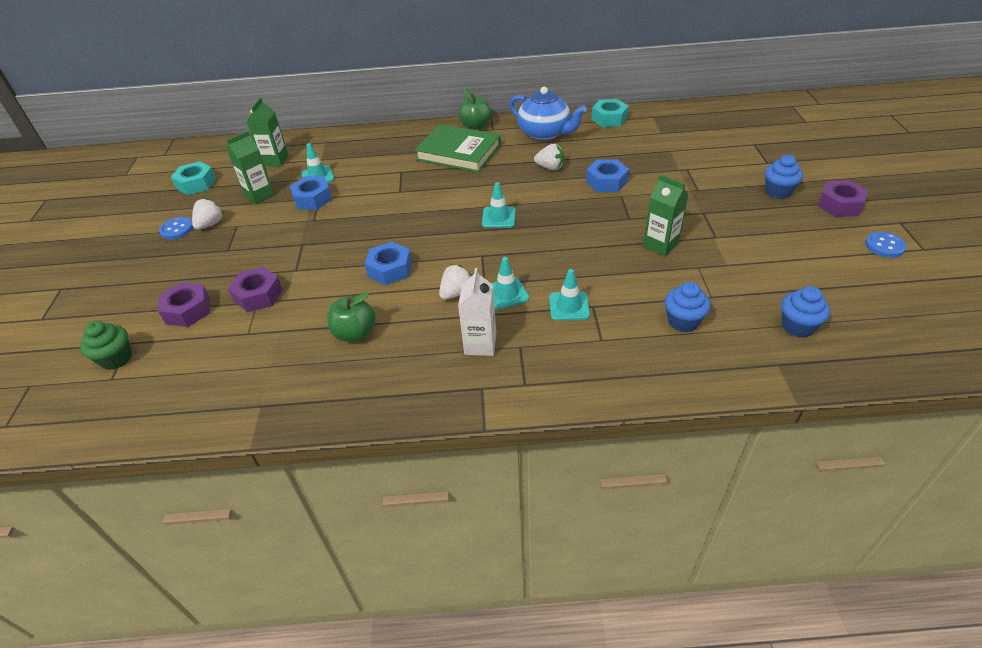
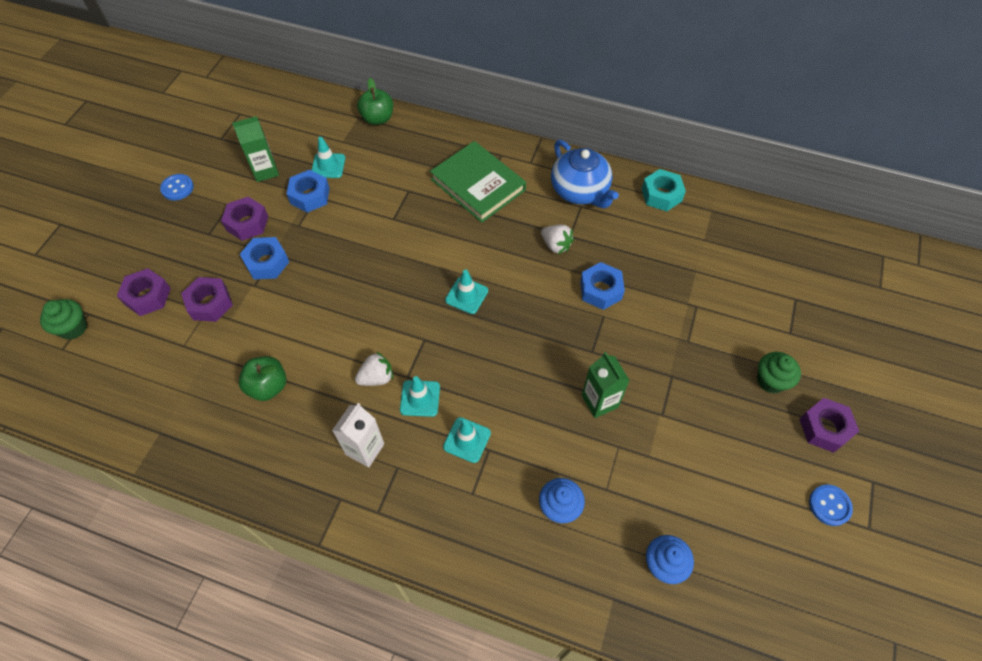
camera: 20 degrees right, 15 degrees up
(196, 184) = (217, 131): turquoise nut -> none
(210, 224) = (207, 193): white strawberry -> none
(262, 232) = (247, 223): none -> purple nut
(275, 160) = (300, 126): green carton -> none
(390, 269) = (334, 321): blue nut -> blue nut (267, 262)
(476, 126) = (516, 151): green apple -> green apple (378, 118)
(777, 192) = (770, 381): blue cupcake -> green cupcake

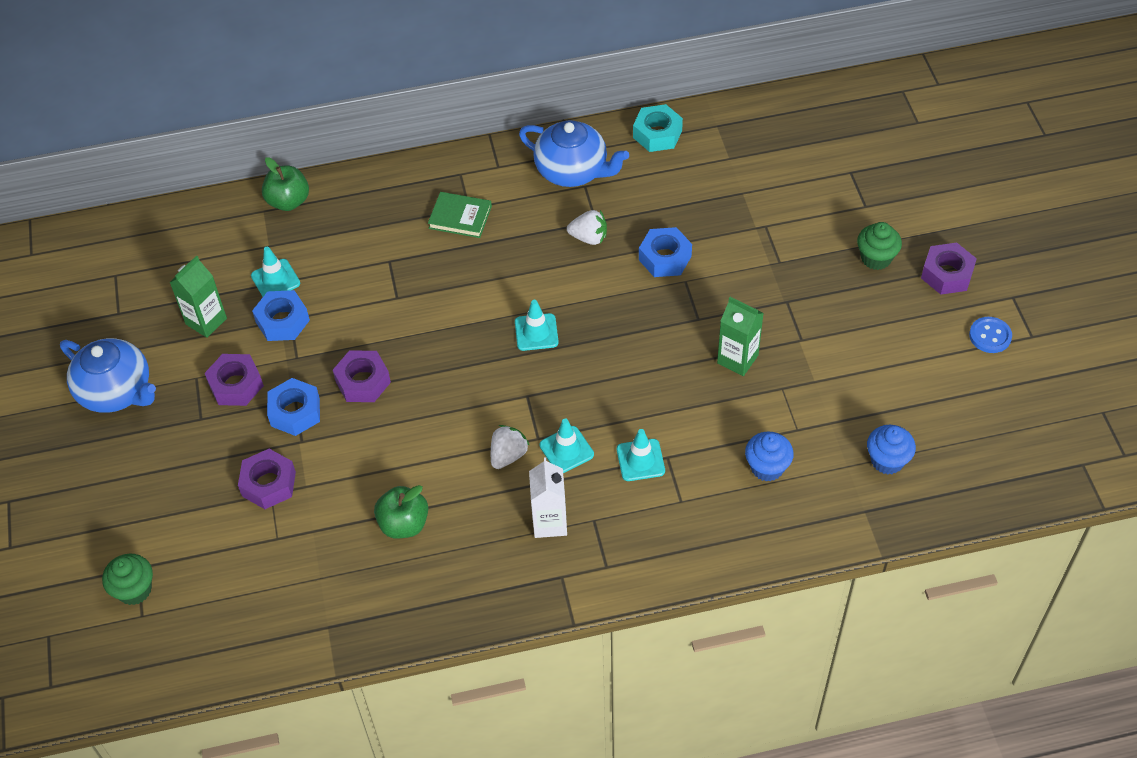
camera: 30 degrees left, 5 degrees down
(147, 296) = (190, 515): purple nut -> purple nut (363, 382)
(177, 188) = (117, 391): blue button -> blue teapot
(478, 185) = (460, 217): green book -> green book, size x0.57

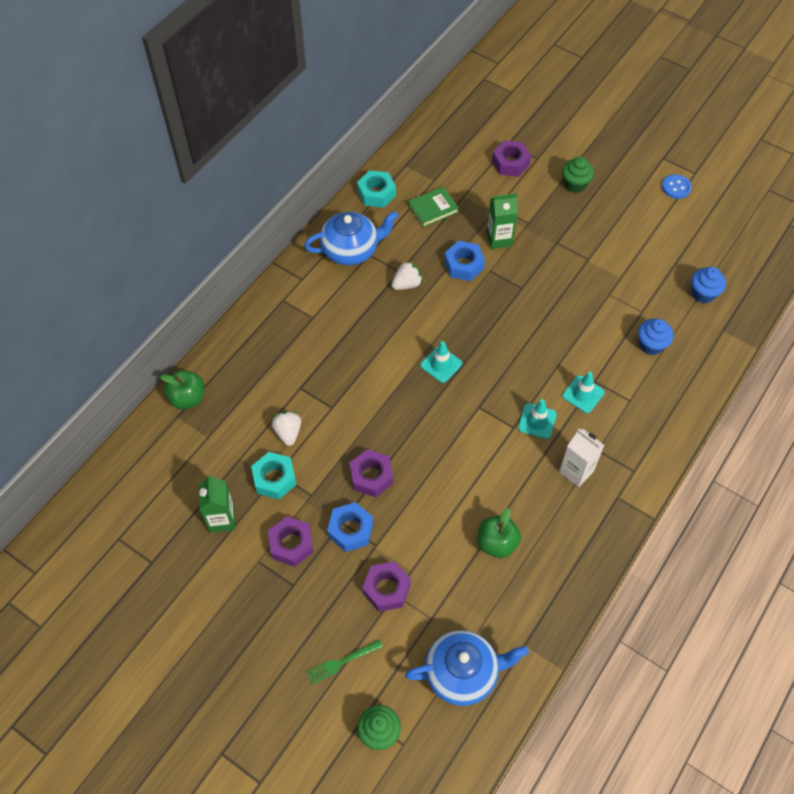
camera: 45 degrees left, 5 degrees up
(117, 391) = (213, 615): blue teapot -> blue teapot (462, 673)
(169, 511) = (342, 662): none -> green fork
(275, 279) = (238, 455): turquoise traffic cone -> none
(282, 321) = (274, 479): blue nut -> turquoise nut
(460, 217) = (314, 327): green book -> green book (433, 208)
(508, 455) = (508, 451): white strawberry -> white strawberry (288, 432)
(737, 359) = (568, 295): green carton -> green carton (499, 239)
(947, 274) = (619, 168): purple nut -> purple nut (510, 163)

